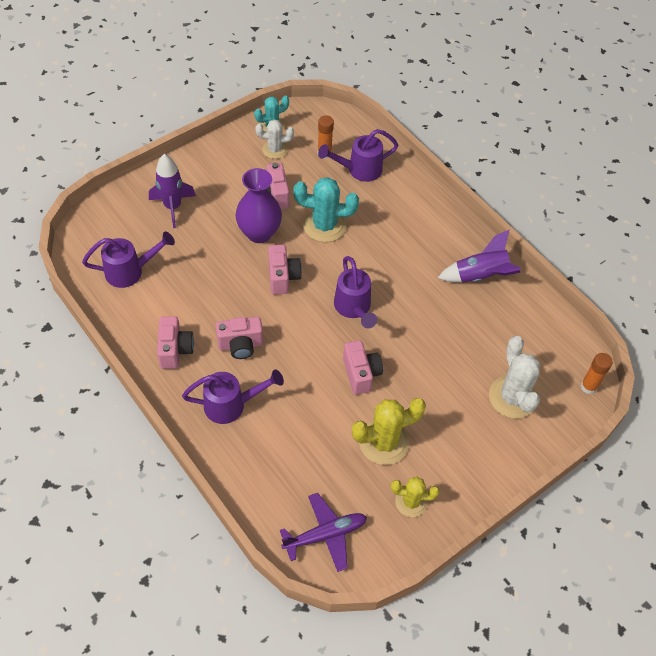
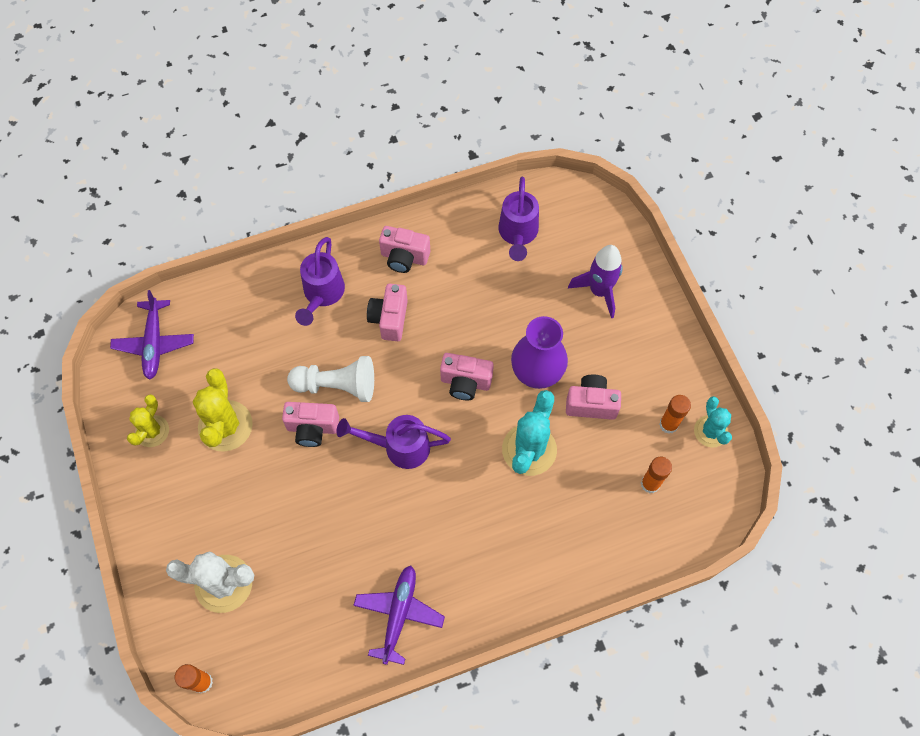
camera: 110 degrees right, 10 degrees up
(275, 149) = (668, 424): white cactus -> orange glue stick
(316, 367) = (337, 385): none -> white pawn
(359, 170) = (610, 519): purple watering can -> none
(480, 276) = (399, 614): purple rocket -> purple plane

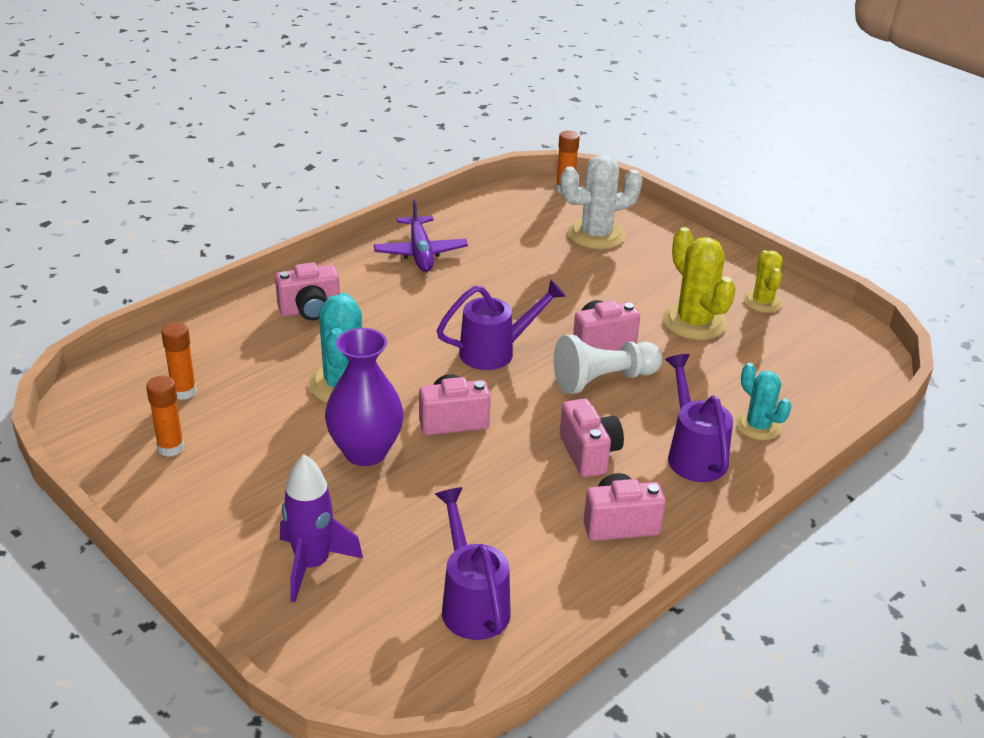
camera: 155 degrees right, 30 degrees down
(154, 343) = (837, 361): purple plane -> none
(591, 404) = (281, 441): pink camera -> pink camera (310, 310)
(710, 431) = (111, 455): turquoise cactus -> turquoise cactus (758, 426)

